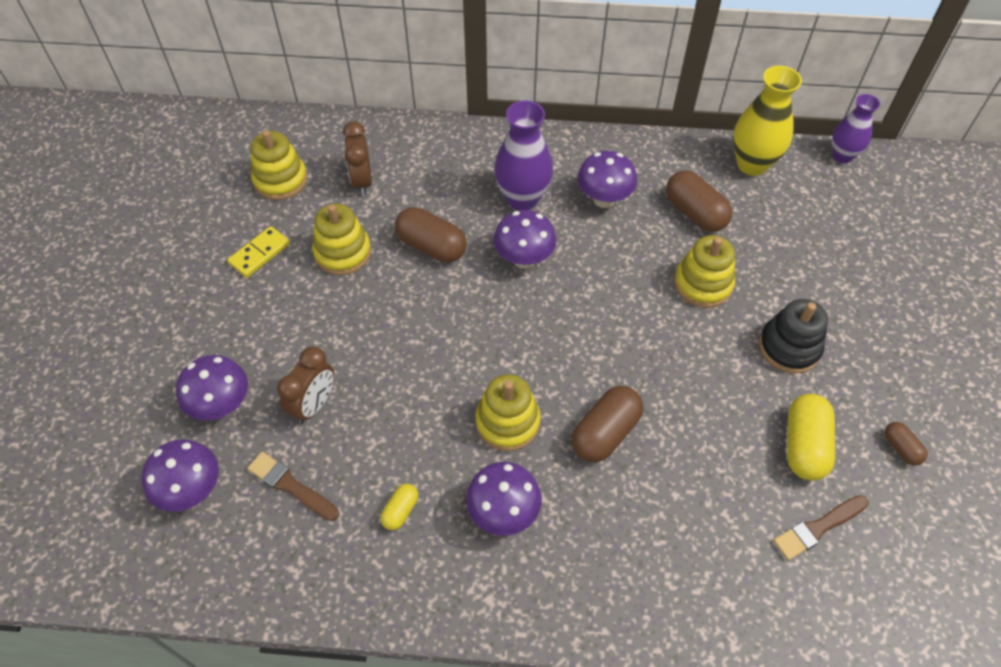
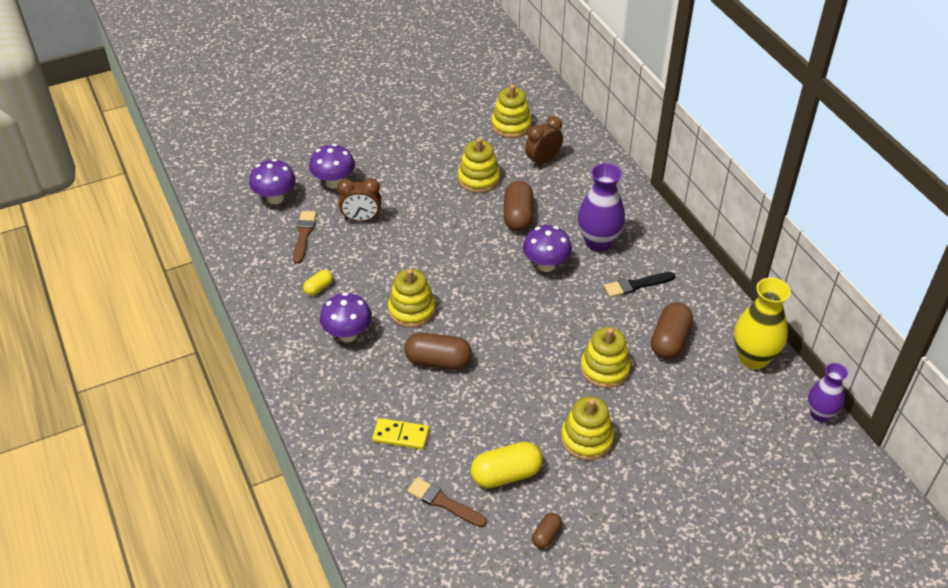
camera: 60 degrees right, 10 degrees down
(259, 254) = (448, 145): yellow domino -> yellow domino (400, 435)
(400, 511) = (318, 288): yellow capsule -> yellow capsule turned 45 degrees counterclockwise
(604, 199) = (636, 285): purple mushroom -> black brush
(789, 347) = (587, 439): black stacking toy -> yellow stacking toy

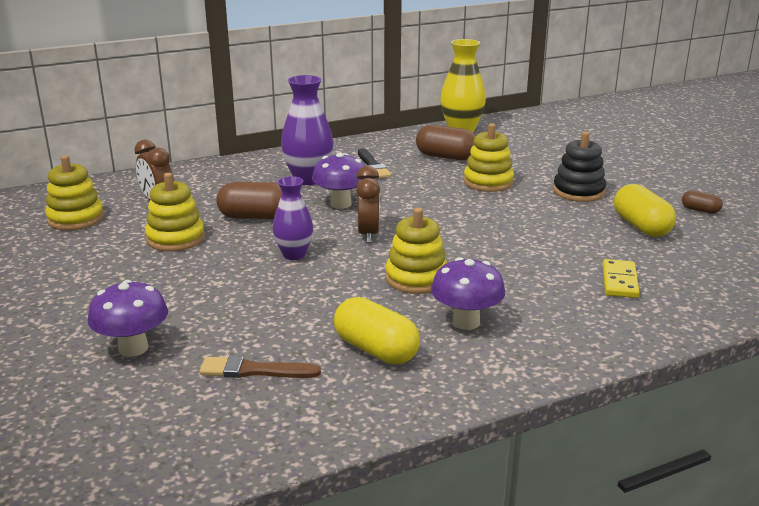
camera: 90 degrees left, 20 degrees down
(275, 198) = (149, 407): purple mushroom -> none
(318, 288) = (376, 350): yellow capsule -> yellow capsule, size x1.88
(361, 219) = (230, 320): brown clock -> brown clock (368, 234)
(438, 361) = (499, 261): brown capsule -> none
(444, 503) = (696, 256): brown brush -> none
(587, 439) = (578, 192): yellow stacking toy -> black stacking toy
(820, 414) = (515, 116): purple vase -> purple vase (294, 255)

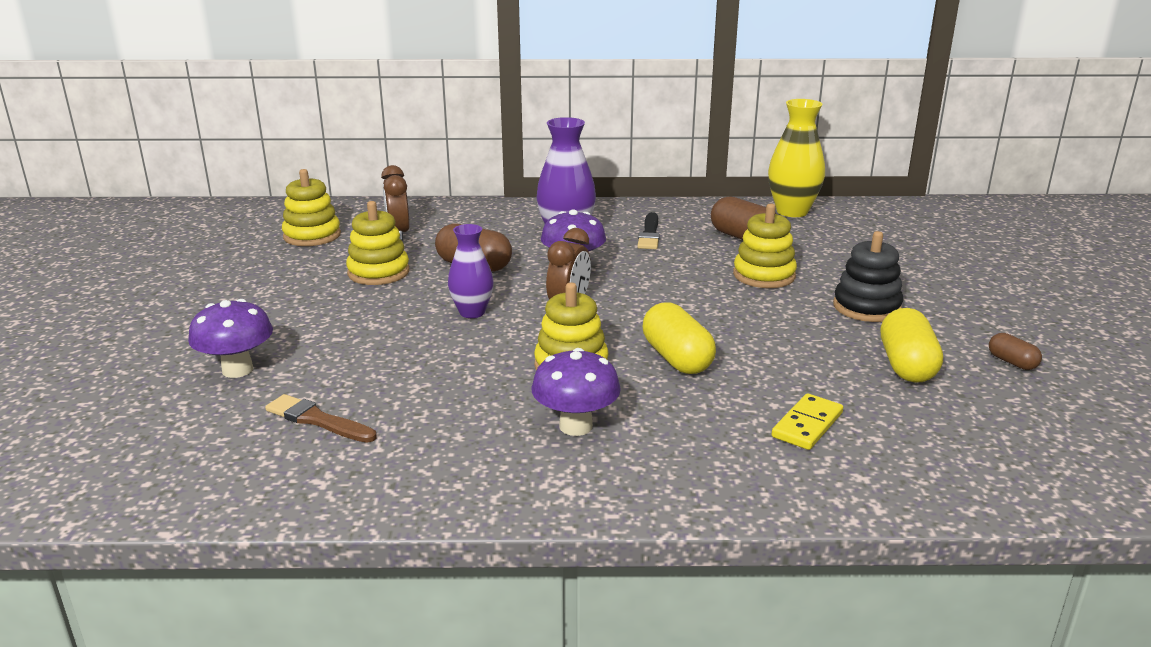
camera: 25 degrees right, 0 degrees up
(376, 350) = (452, 431): yellow capsule -> yellow capsule (677, 358)

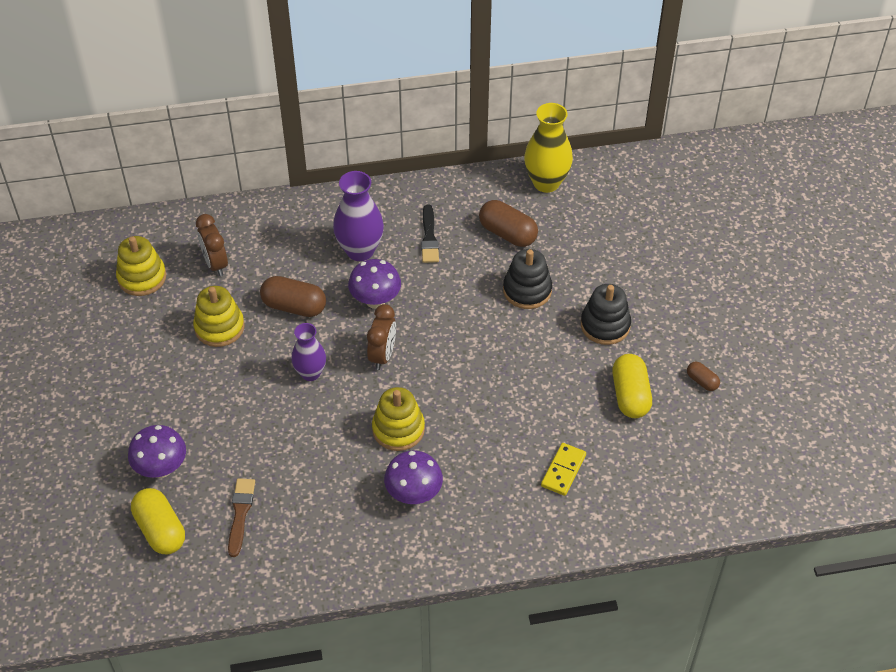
camera: 10 degrees left, 25 degrees up
(317, 420) = (240, 513): brown brush -> brown brush turned 75 degrees clockwise
(677, 358) = (471, 410): yellow capsule -> yellow capsule (160, 530)
(764, 275) = (527, 290): yellow stacking toy -> black stacking toy

